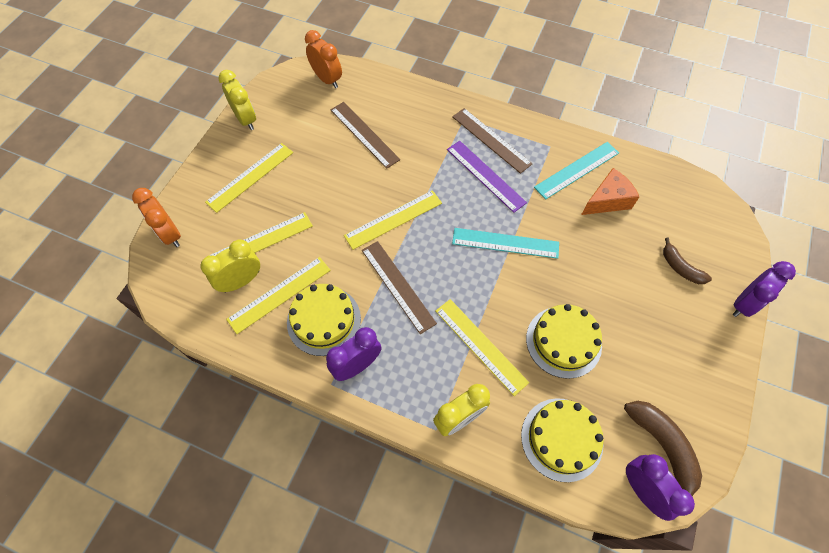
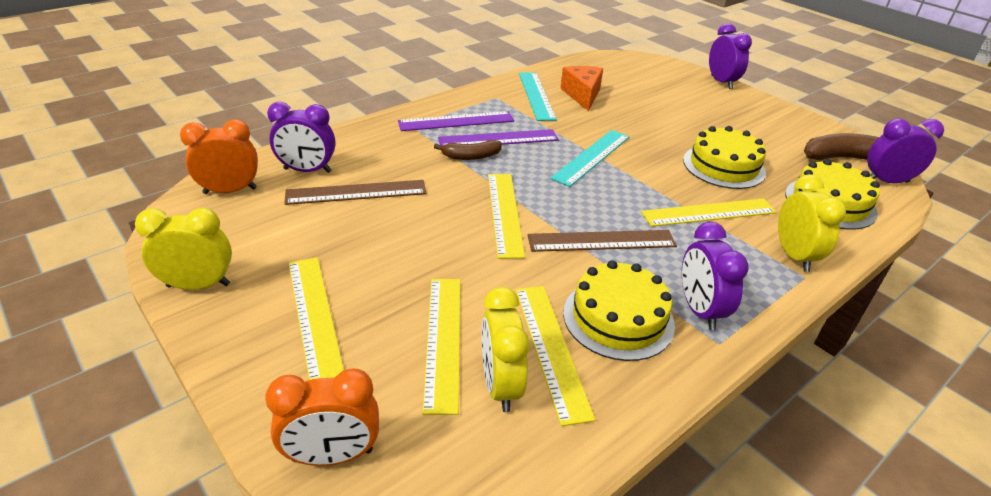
camera: 65 degrees left, 25 degrees down
(370, 99) = (307, 170): none -> purple clock
(491, 140) = (456, 121): brown ruler -> purple ruler
(680, 267) = (674, 92): brown banana -> brown banana (471, 156)

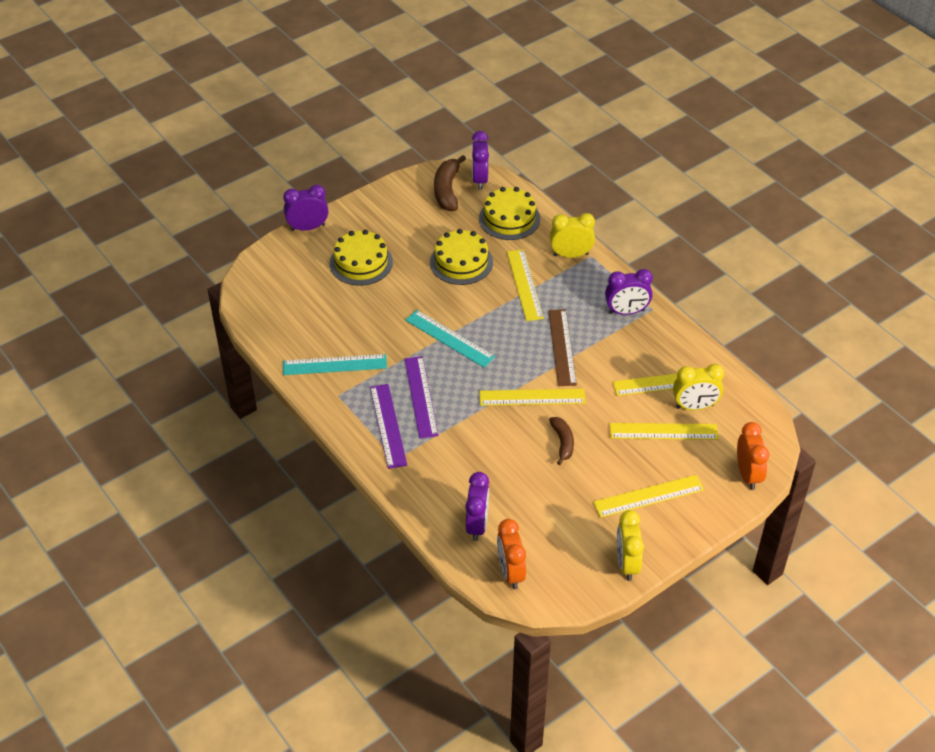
camera: 85 degrees left, 10 degrees up
(356, 192) = (508, 488): brown ruler -> none
(471, 156) = (451, 416): brown banana -> brown banana (562, 442)
(582, 95) = (334, 331): orange cheese -> none
(618, 318) = (637, 349): yellow cake -> yellow cake (361, 262)

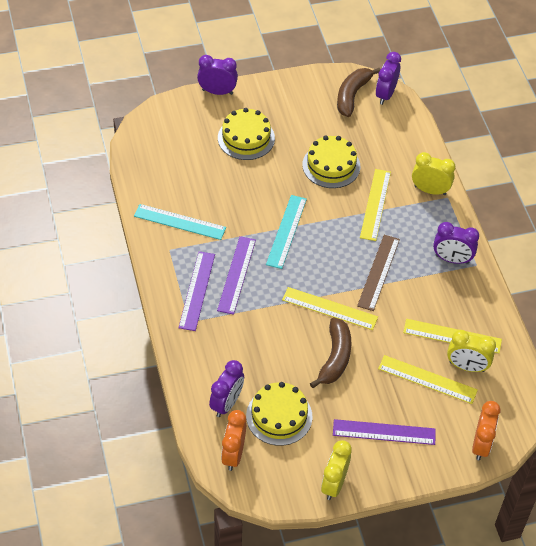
camera: 20 degrees right, 5 degrees up
(449, 338) = (286, 231): turquoise ruler -> turquoise ruler turned 45 degrees clockwise
(509, 218) = (393, 139): yellow cake -> yellow cake (279, 416)
(562, 442) = (335, 358): brown banana -> brown banana, size x1.57
(648, 496) = (384, 432): yellow ruler -> purple ruler

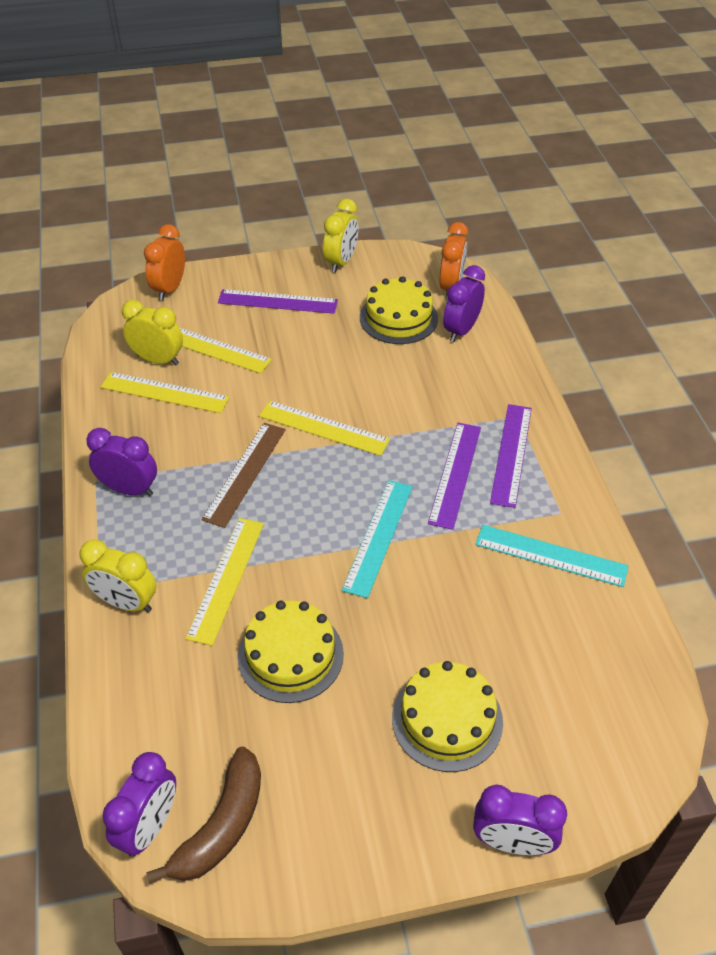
camera: 175 degrees left, 5 degrees down
(335, 358) = (324, 372): brown banana -> none

